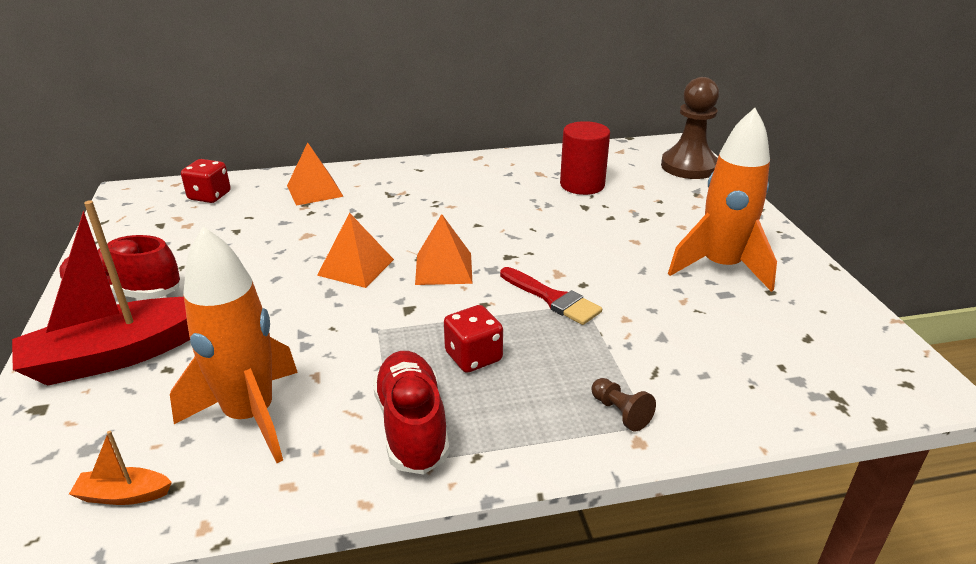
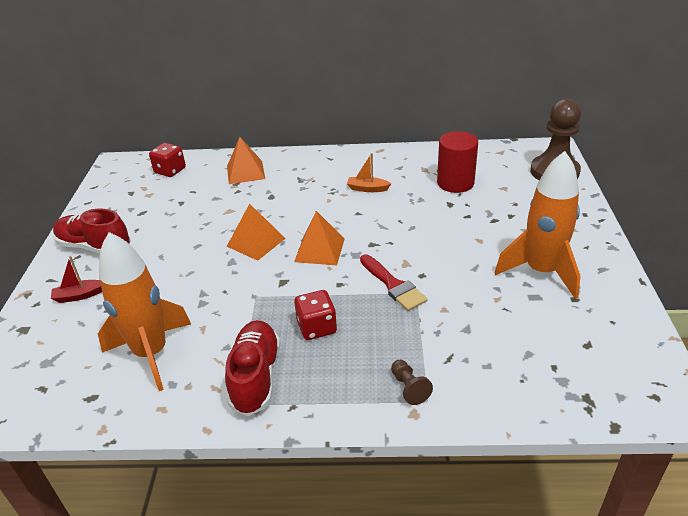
camera: 15 degrees right, 5 degrees up
(117, 355) = (79, 296): red boat -> red boat, size x0.42
(124, 495) = (60, 399): orange boat -> orange boat (367, 189)

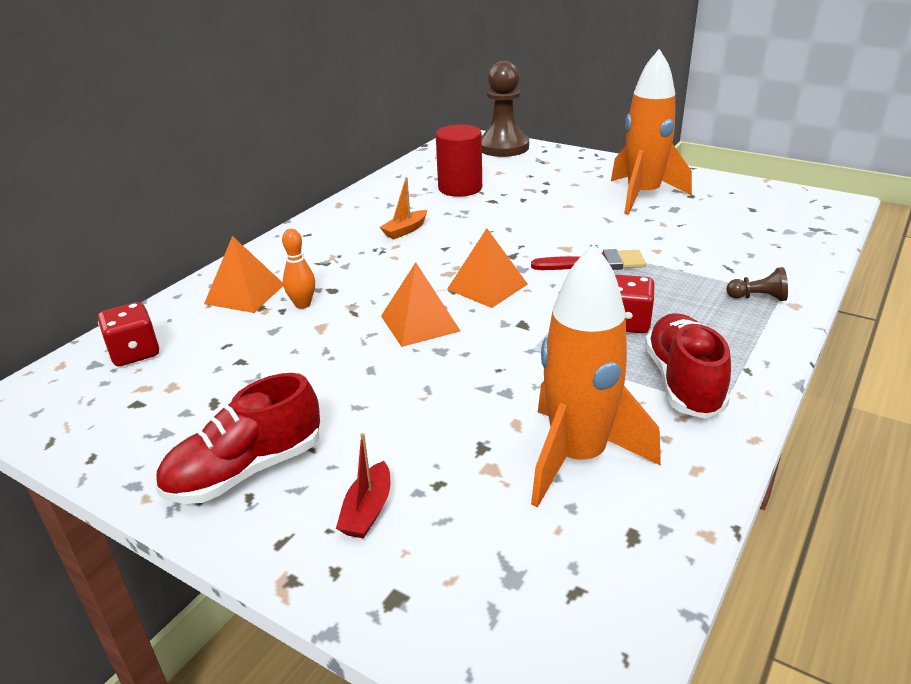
camera: 60 degrees left, 5 degrees down
(248, 194) = (302, 304): none -> orange bowling pin
(255, 377) = (683, 382): red shoe -> red shoe turned 60 degrees clockwise

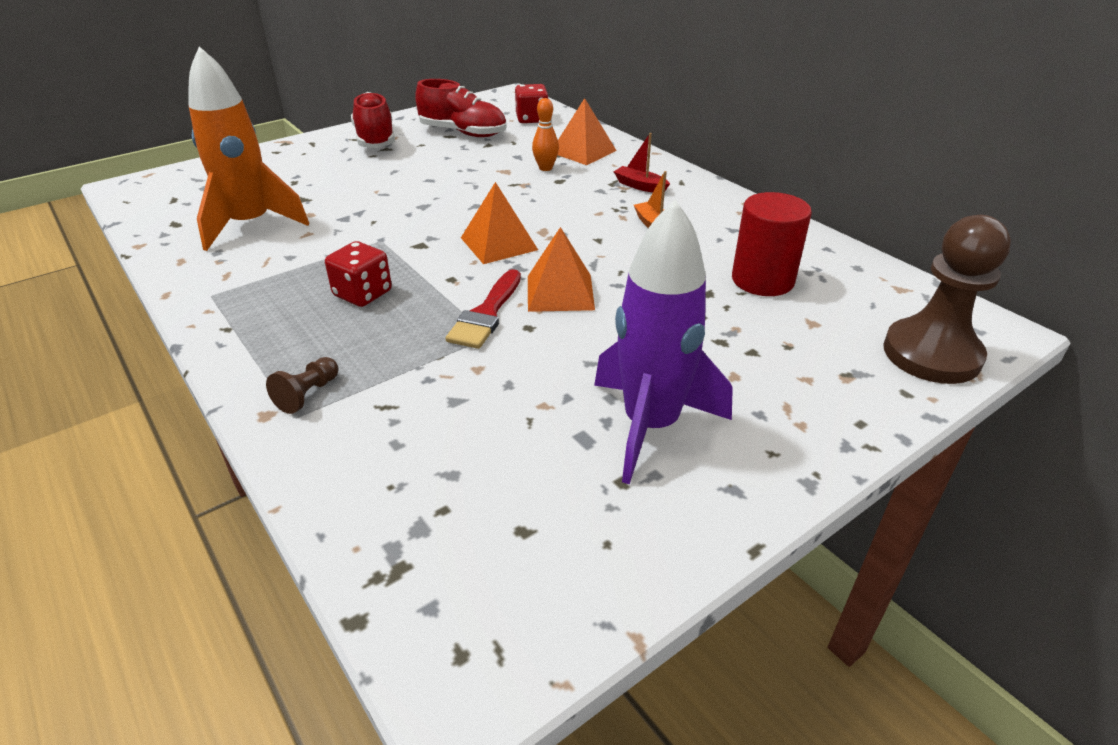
camera: 110 degrees right, 5 degrees up
(367, 510) = (302, 162): red boat -> red boat (640, 186)
(420, 323) = (469, 205): orange pyramid -> orange pyramid (560, 292)
(643, 196) = (650, 425): orange rocket -> purple rocket
(683, 382) = (256, 290): red shoe -> red shoe (463, 133)

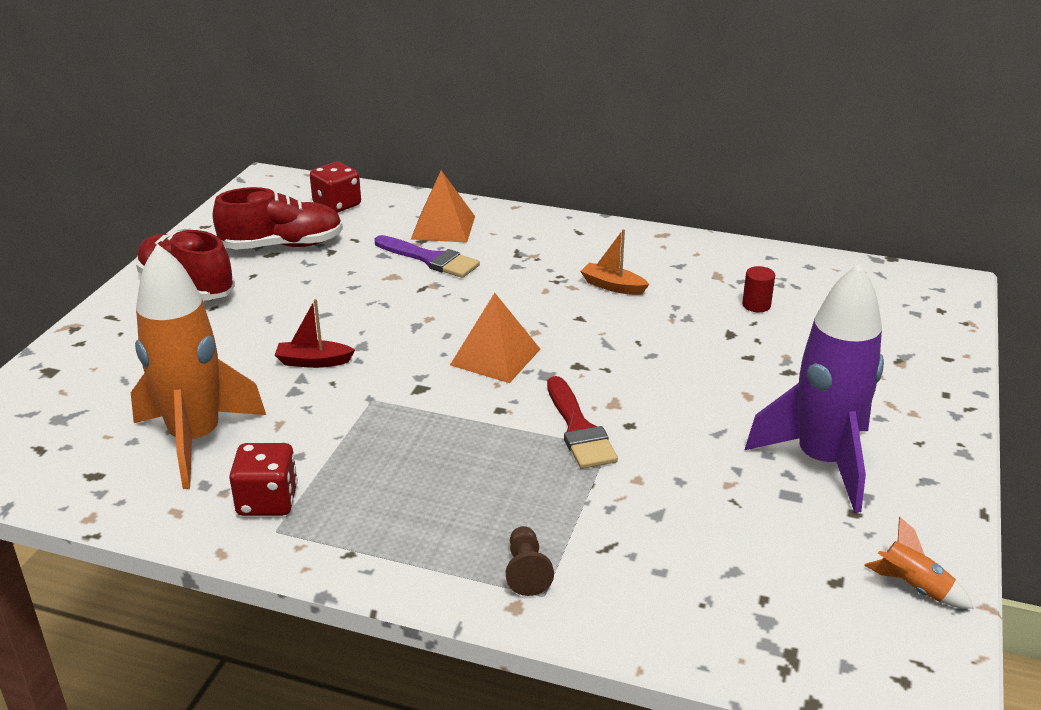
camera: 35 degrees left, 5 degrees down
(363, 294) = (436, 460): red dice -> red dice (267, 501)
(545, 168) = (430, 259): orange bowling pin -> purple brush
(560, 292) = (614, 382): orange pyramid -> none
(588, 577) = (914, 587): none -> orange rocket
(640, 186) = (547, 248): red boat -> red boat (313, 362)
(762, 280) = (756, 305): red cylinder -> red cylinder, size x0.47
(931, 354) = (931, 321): brown pawn -> none

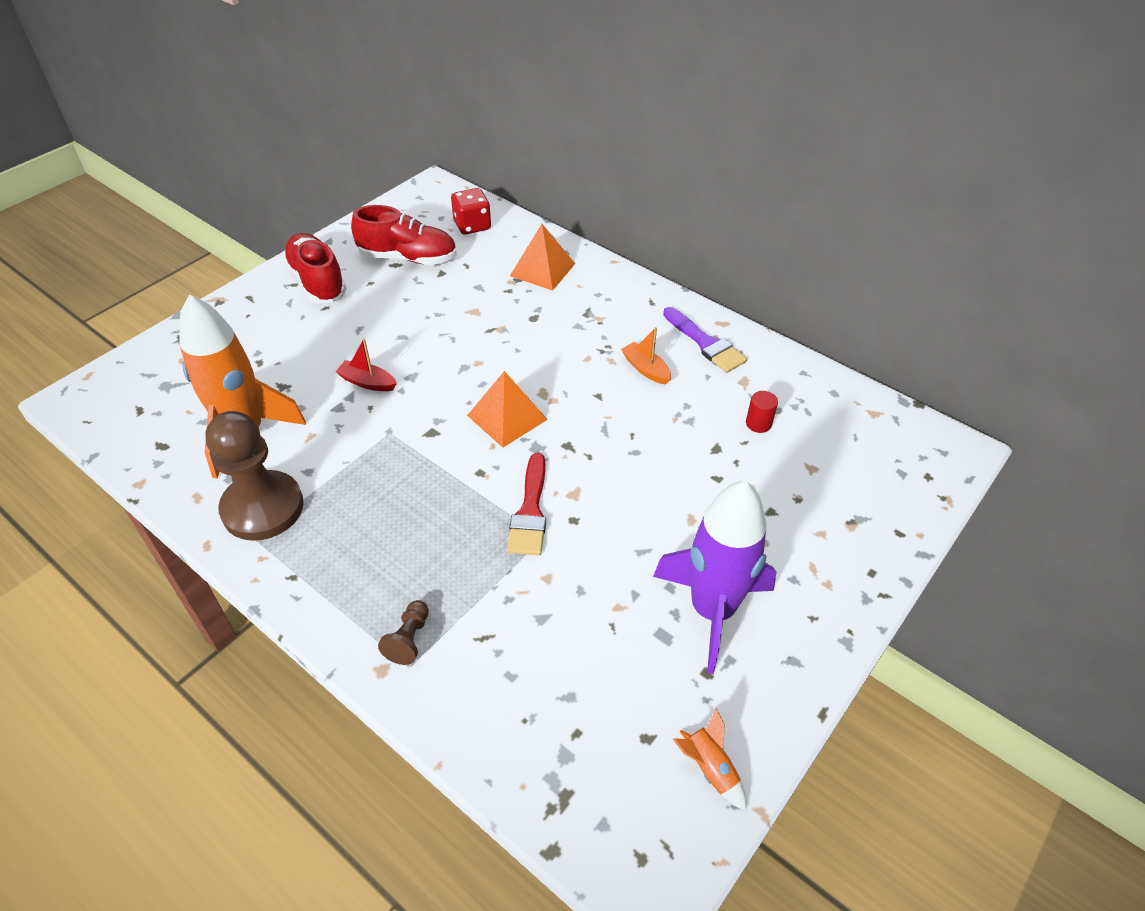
camera: 20 degrees right, 15 degrees up
(267, 501) = (263, 508): red dice -> brown pawn
(430, 259) = (513, 301): purple brush -> purple brush (706, 343)

